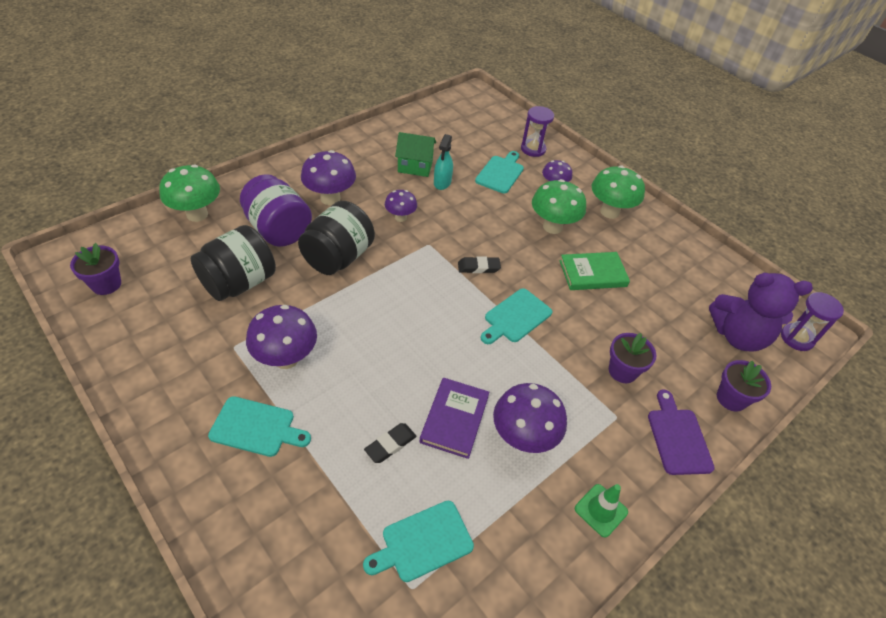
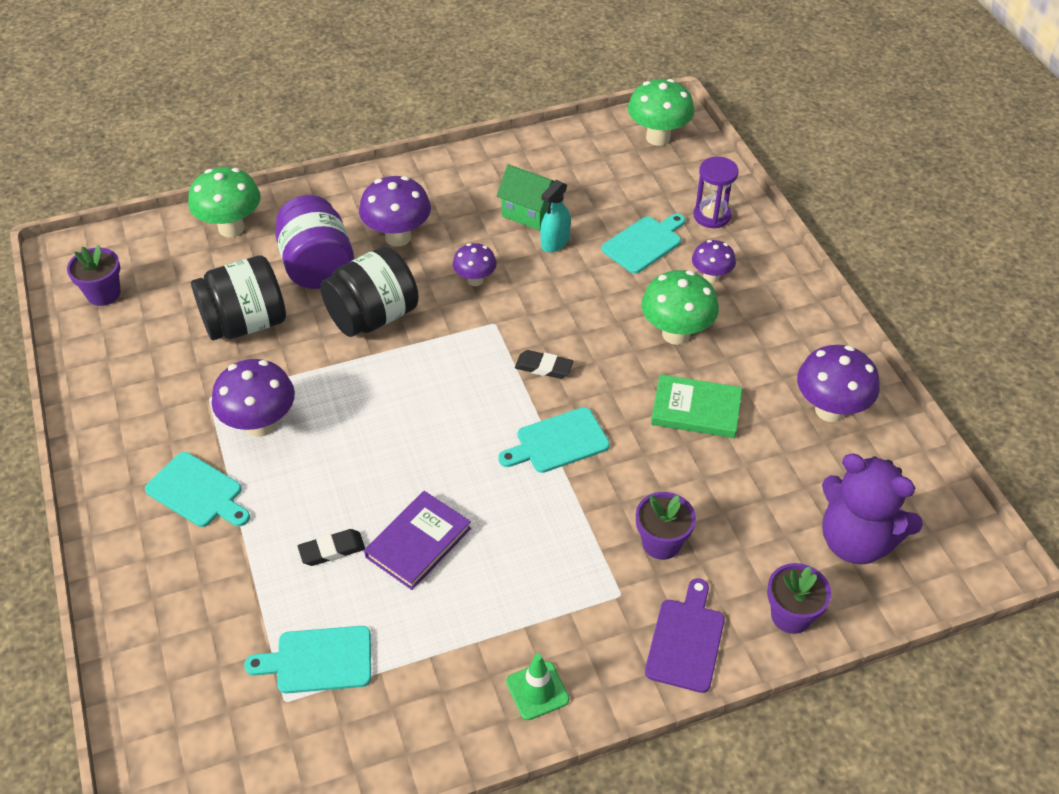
camera: 25 degrees right, 0 degrees up
(523, 437) = (489, 585): purple mushroom -> purple mushroom (830, 410)
(609, 212) = (773, 329): green mushroom -> green mushroom (658, 137)
(796, 338) = (945, 566): purple hourglass -> none

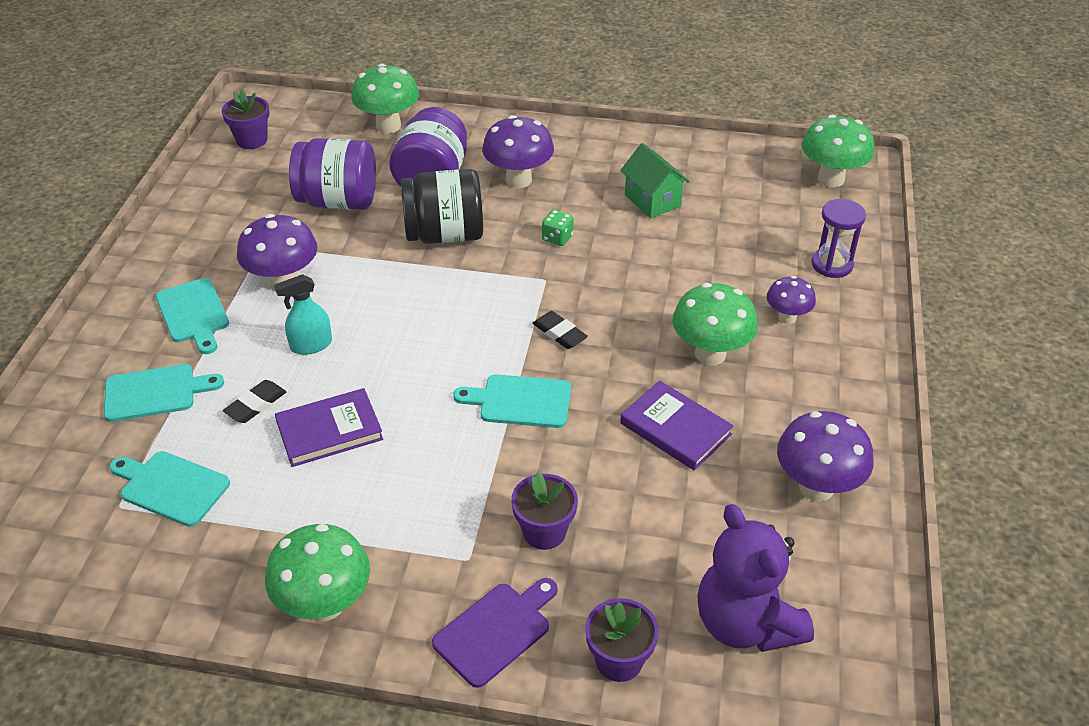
camera: 30 degrees right, 5 degrees down
(245, 323) = (338, 201): black jar -> purple jar
(332, 550) = (256, 404): black eraser -> black eraser turned 60 degrees counterclockwise
(475, 280) = (557, 238): purple mushroom -> green dice
(537, 690) = (325, 605): green traffic cone -> green mushroom
(555, 242) = (656, 233): turquoise spray bottle -> turquoise spray bottle (311, 345)
(644, 243) = (743, 264): turquoise cutting board -> turquoise cutting board (155, 392)
(696, 410) = (675, 429): green book -> purple book

